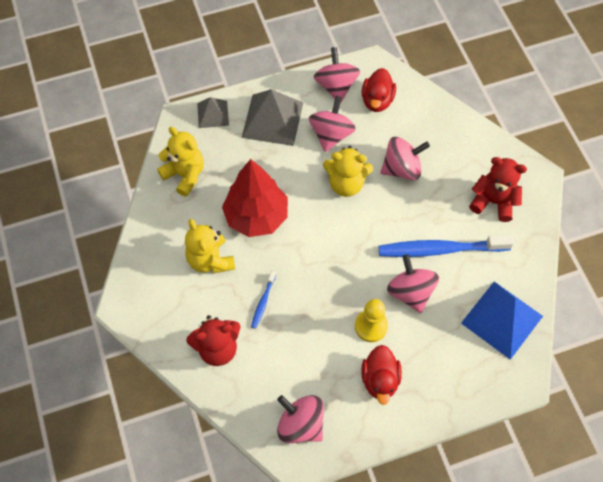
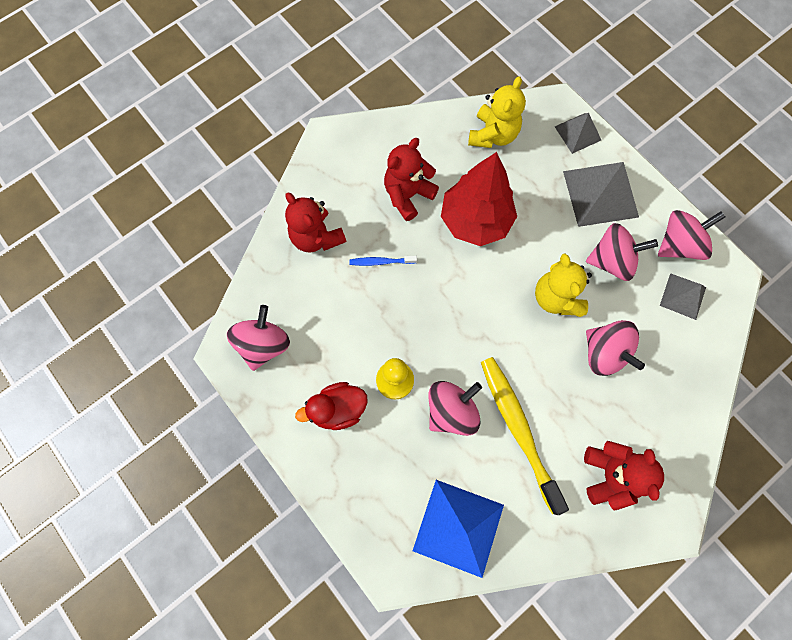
camera: 70 degrees right, 10 degrees up
(210, 260) = (408, 195): yellow teddy bear -> red teddy bear
(377, 100) = (683, 296): red duck -> grey pyramid
(440, 249) = (518, 429): blue toothbrush -> yellow toothbrush

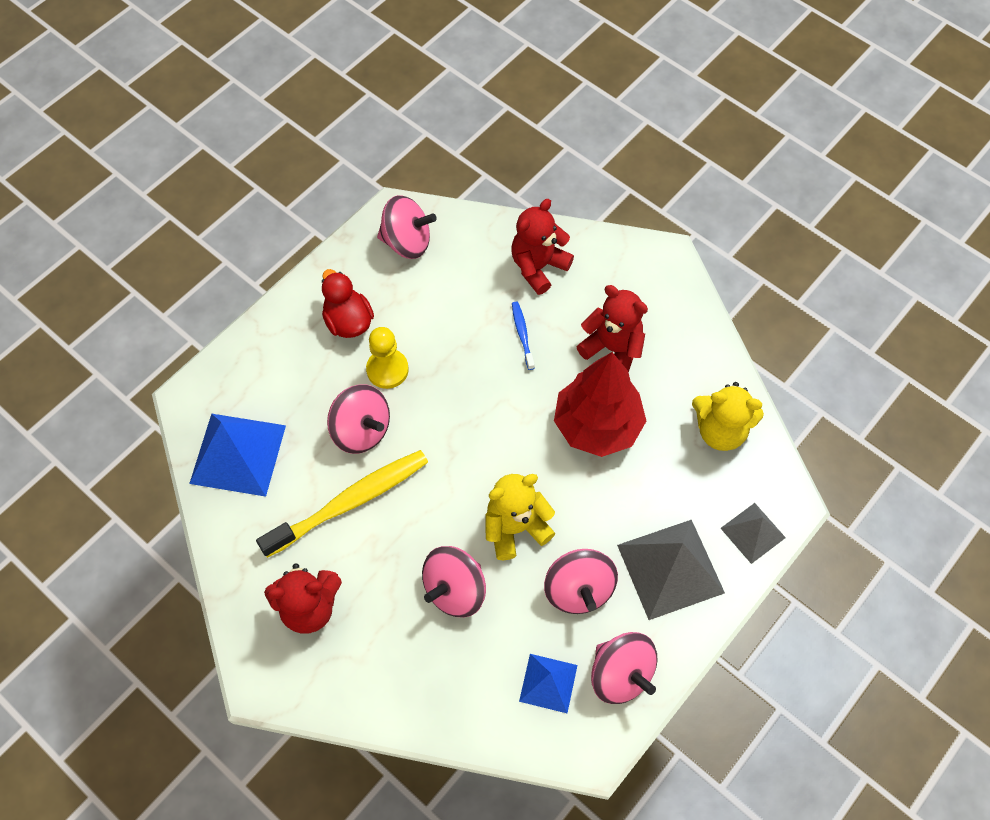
camera: 80 degrees right, 10 degrees down
(683, 296) = (548, 683): grey pyramid -> blue pyramid

